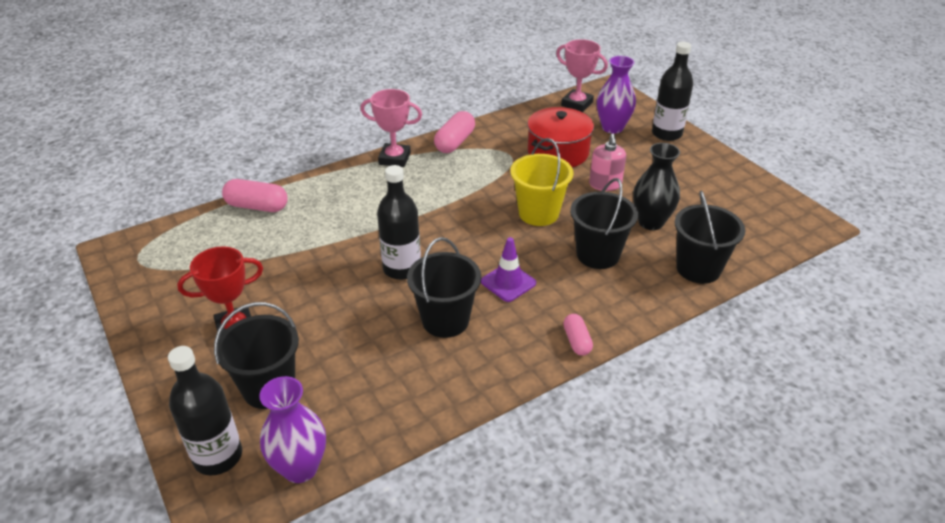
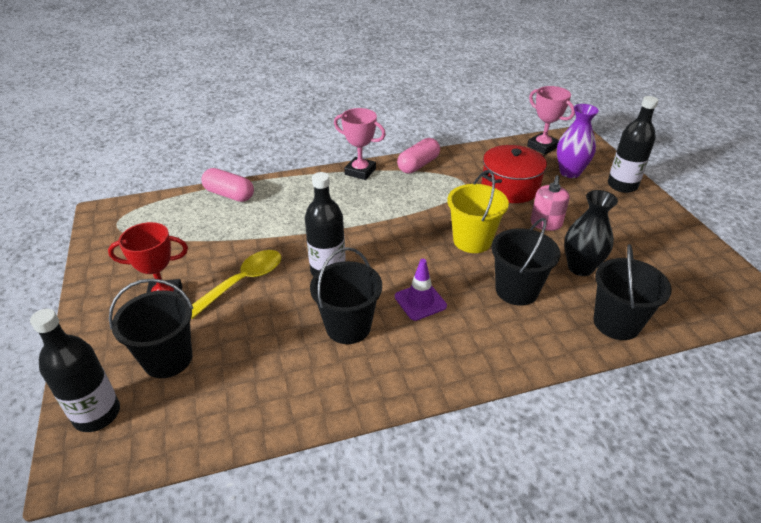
camera: 15 degrees right, 0 degrees up
(300, 468) = (161, 443): purple vase -> none
(315, 297) = (243, 282): none -> yellow spoon
(577, 341) = (467, 373): pink capsule -> none

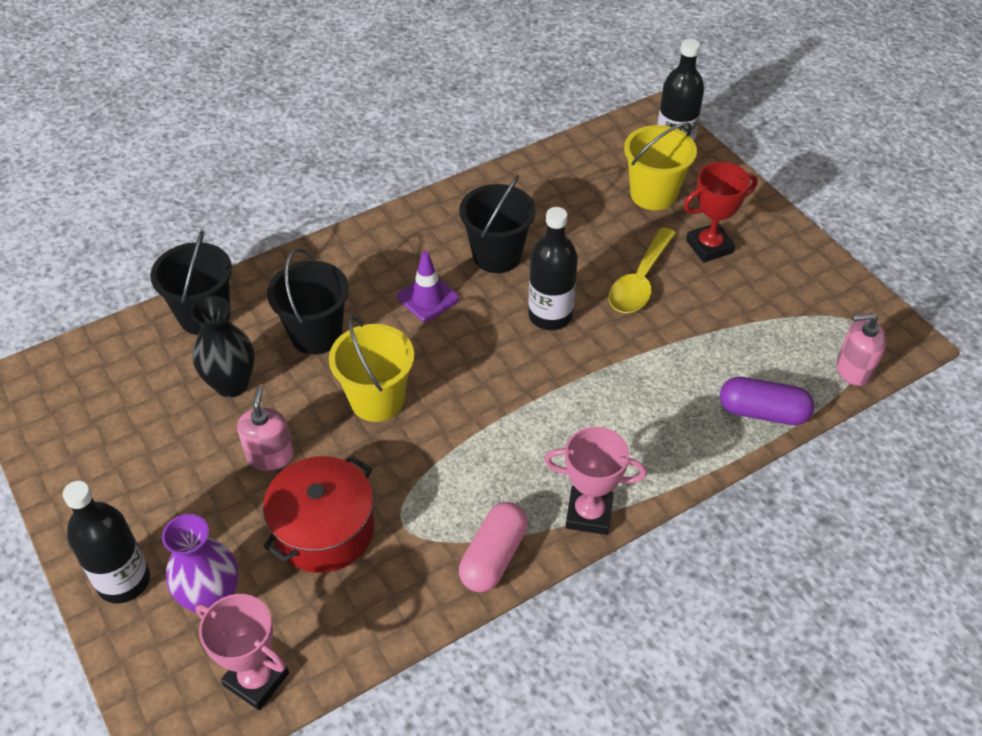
camera: 165 degrees right, 10 degrees up
(153, 204) = (853, 369): none -> pink soap dispenser
(168, 359) = (653, 194): black bucket -> yellow bucket
(229, 195) = (763, 412): pink capsule -> purple capsule

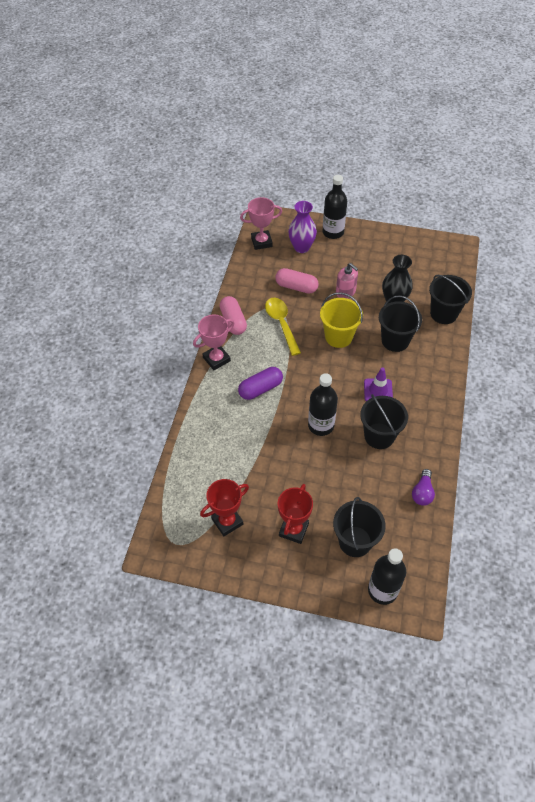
camera: 135 degrees right, 5 degrees up
(324, 530) = (296, 287): red pot -> pink capsule
(527, 180) = (422, 493): none -> purple light bulb
(640, 281) = (304, 478): yellow spoon -> yellow spoon (281, 324)
(653, 194) = (355, 541): yellow bucket -> black bucket
(763, 412) = (188, 454): purple capsule -> purple capsule (260, 389)
(781, 306) = (227, 521): none -> red trophy
(853, 369) = (165, 511): pink soap dispenser -> none

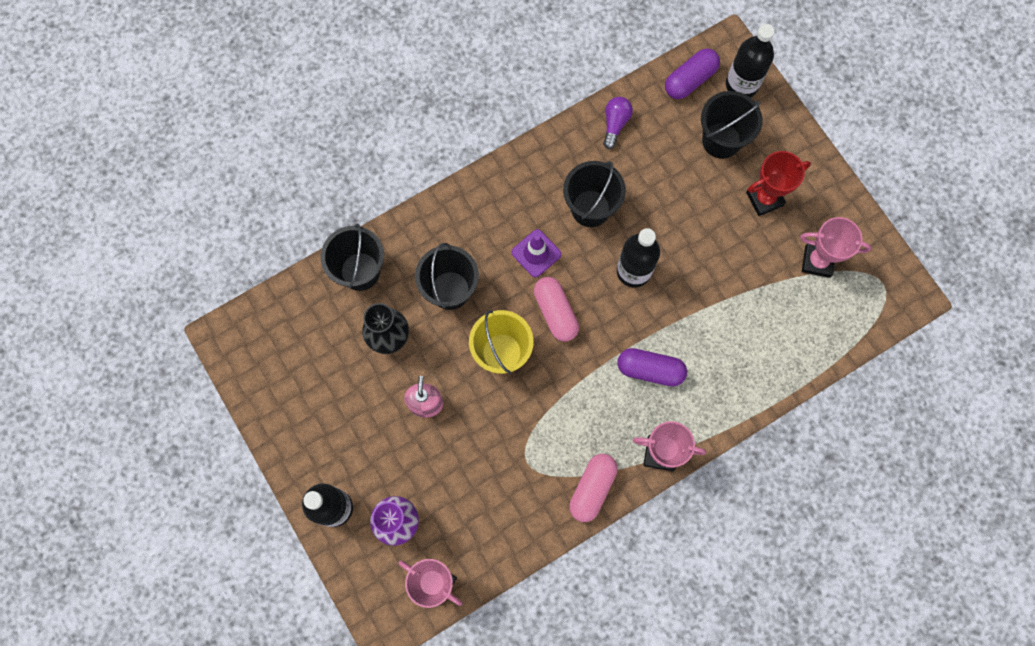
camera: 135 degrees left, 20 degrees up
(227, 521) = (817, 261): red trophy -> pink trophy
(281, 324) = (543, 431): yellow spoon -> none
(296, 287) = (471, 467): pink capsule -> pink capsule (555, 312)
(414, 562) = (690, 80): none -> purple capsule
(422, 493) = (615, 124): purple light bulb -> purple light bulb turned 45 degrees counterclockwise

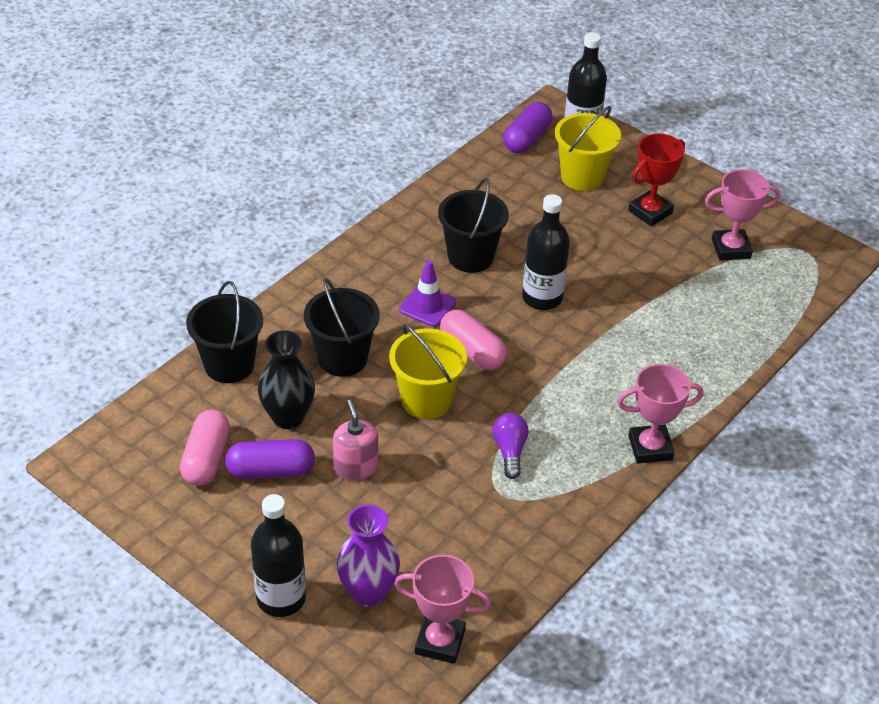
camera: 20 degrees left, 30 degrees down
(592, 488) = (588, 499): pink capsule -> pink capsule (206, 458)
(615, 124) = (465, 186): purple light bulb -> purple light bulb (510, 451)
(650, 370) = (601, 376): purple capsule -> purple capsule (271, 470)
(721, 140) = (582, 177): black bucket -> yellow bucket

